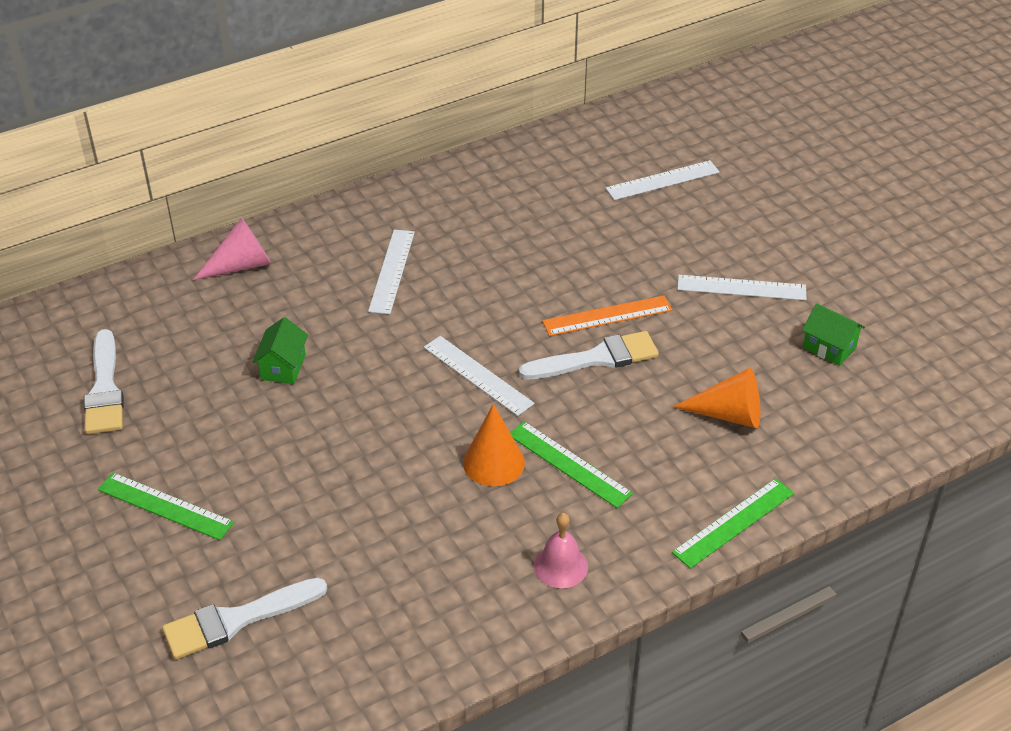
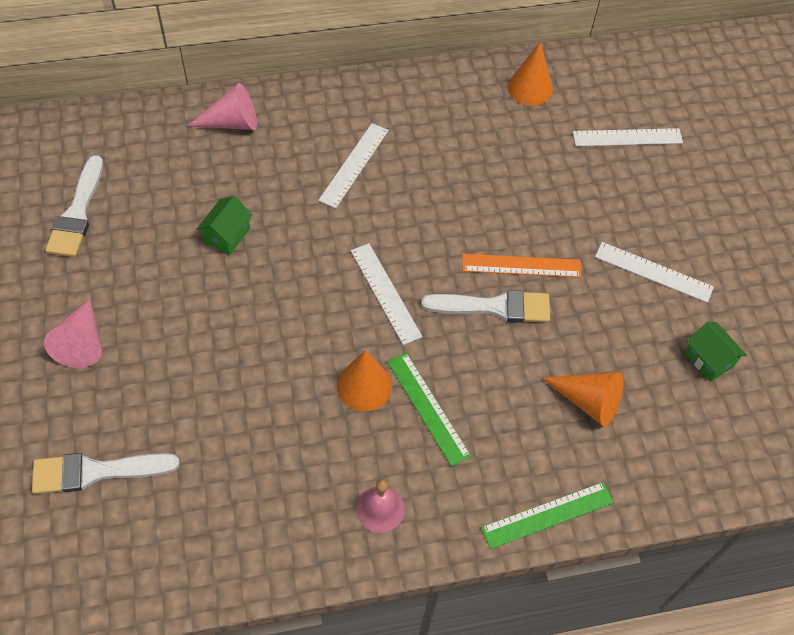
camera: 15 degrees right, 15 degrees up
(165, 506) = (82, 342): green ruler -> pink cone
(544, 161) = (530, 88): none -> orange cone

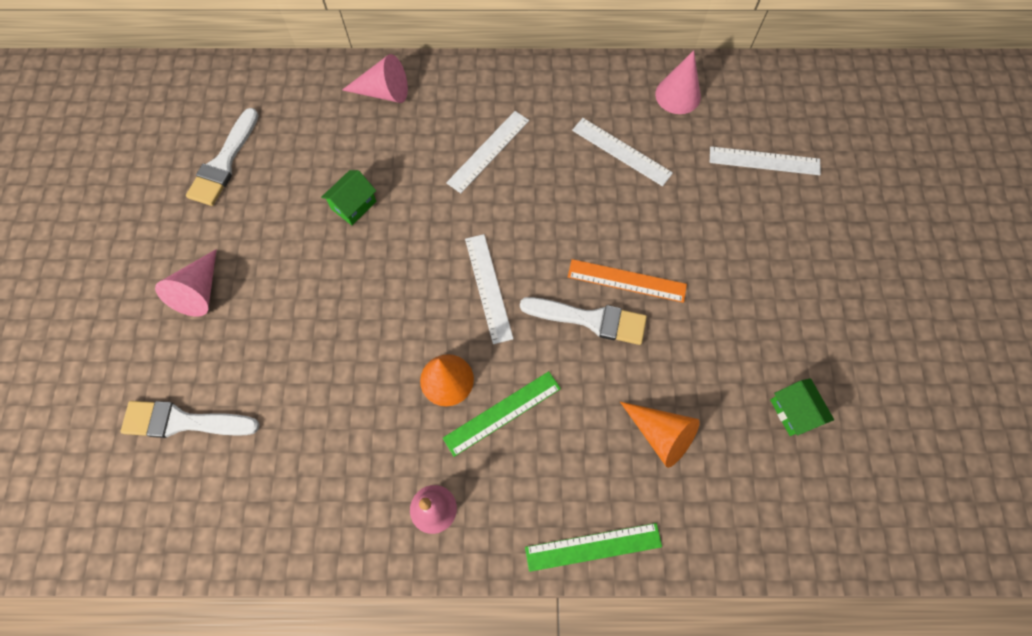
camera: 15 degrees right, 10 degrees up
(428, 408) = (502, 413): green ruler -> green ruler turned 75 degrees clockwise
(530, 88) = (678, 95): orange cone -> pink cone
(653, 272) = (758, 308): white ruler -> white ruler (621, 151)

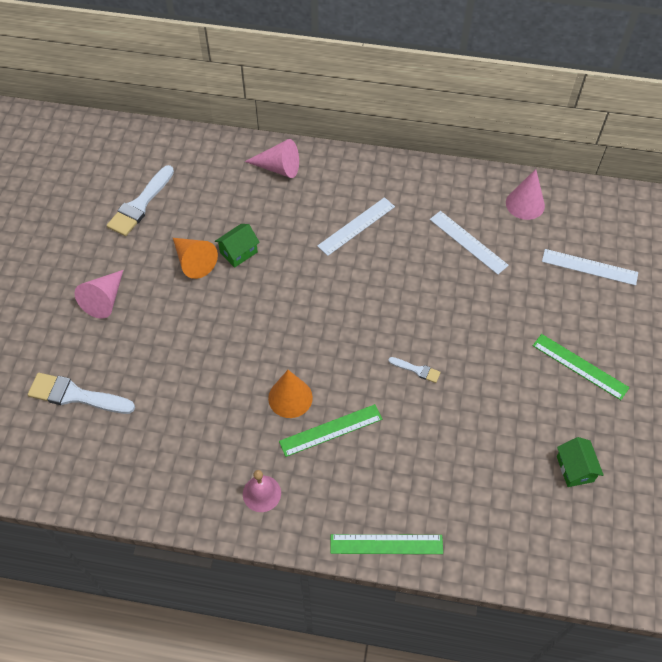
camera: 10 degrees right, 10 degrees down
(488, 287) = (337, 332): white ruler -> none
(590, 319) = (417, 370): white brush -> white brush, size x0.50
(626, 281) = (453, 344): orange ruler -> none
(660, 434) = (458, 468): orange cone -> orange cone (194, 261)
(776, 284) = (580, 366): none -> green ruler

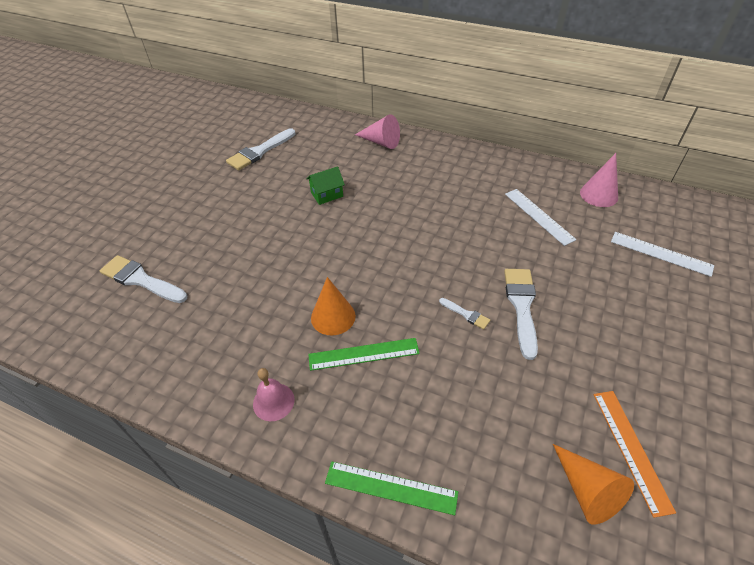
camera: 15 degrees right, 10 degrees down
(105, 299) = (201, 211): pink cone -> none
(194, 261) = (286, 195): orange cone -> orange cone (587, 490)
(356, 226) = (436, 190): white ruler -> none
(467, 351) = (521, 306): none -> white brush
(575, 469) = (631, 449): green house -> orange ruler
(580, 366) = (644, 342): green ruler -> none

